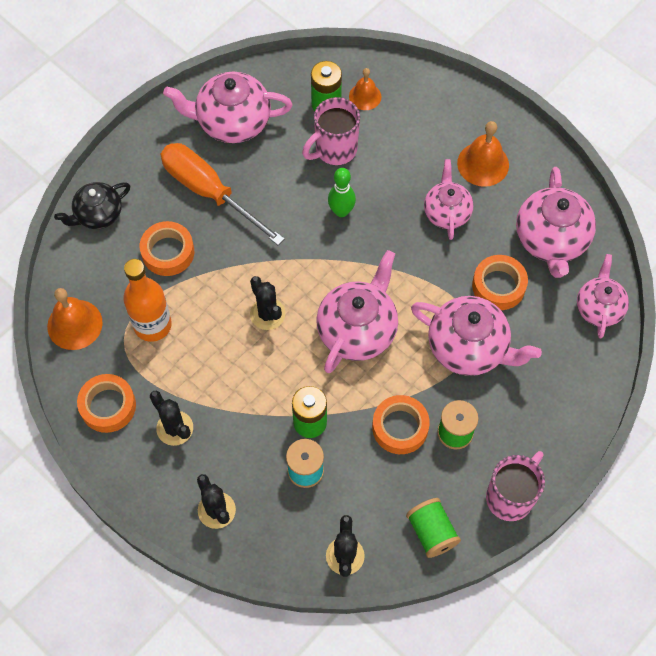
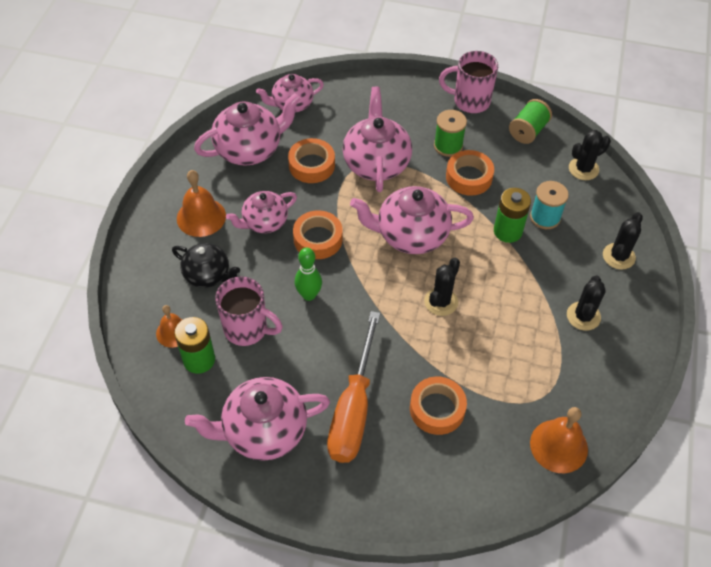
camera: 120 degrees left, 10 degrees down
(98, 214) = (440, 495): black teapot -> black teapot (208, 275)
(108, 406) = (605, 374): orange tape -> orange tape (318, 239)
(152, 325) = (512, 382): orange bottle -> none
(232, 122) = (263, 431): pink teapot -> pink teapot turned 105 degrees clockwise

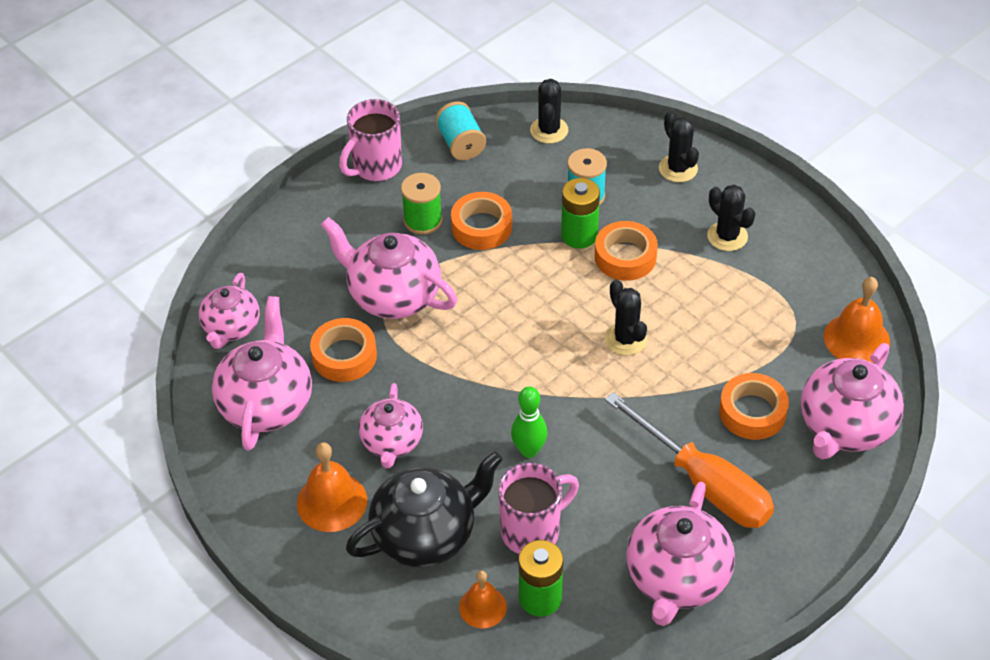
camera: 55 degrees left, 5 degrees down
(208, 275) = (426, 534): black teapot -> black teapot, size x1.57
(318, 239) = (458, 404): orange tape -> orange tape (625, 257)
(411, 235) = (519, 318): pink teapot -> pink teapot (845, 427)
(528, 131) = (461, 144): green spool -> turquoise spool

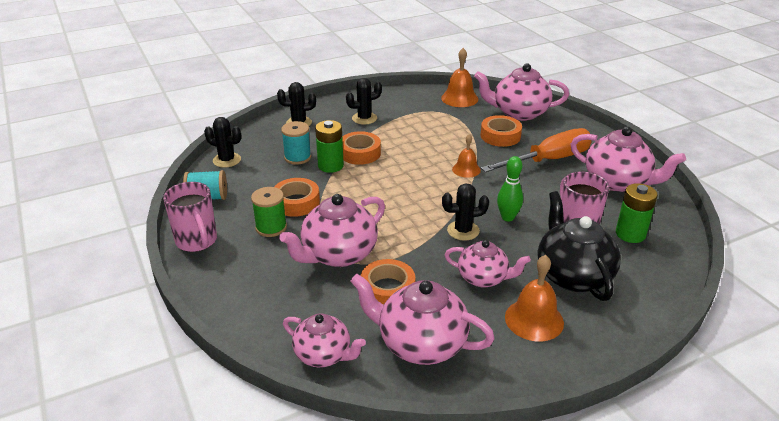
camera: 75 degrees left, 15 degrees down
(482, 607) = (637, 259): orange bell -> orange bell (466, 169)
(625, 339) = (428, 165): black cactus -> black cactus (463, 231)
(845, 427) = (519, 113): pink teapot -> pink teapot turned 135 degrees clockwise

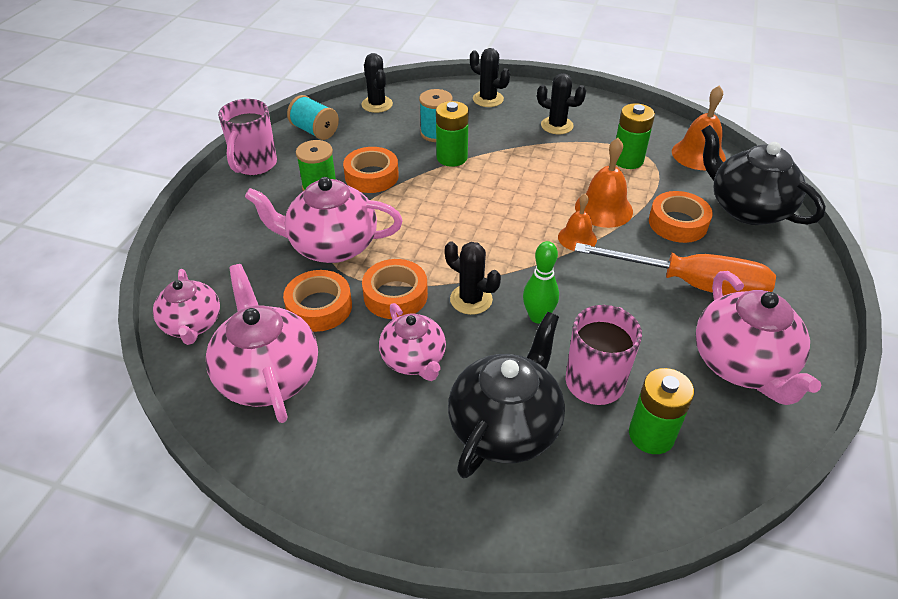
camera: 45 degrees right, 10 degrees up
(360, 153) = (497, 160): orange tape -> orange tape (395, 295)
(430, 118) = (627, 160): none -> green battery
(519, 113) = (747, 208): pink teapot -> black teapot
(534, 319) = (393, 437): orange bell -> orange bell (603, 209)

